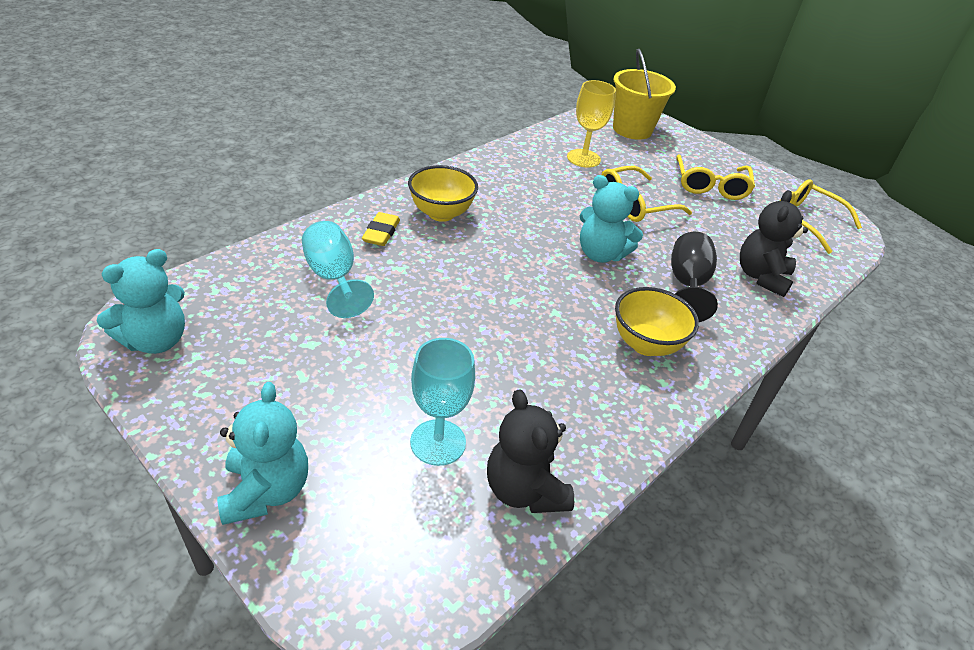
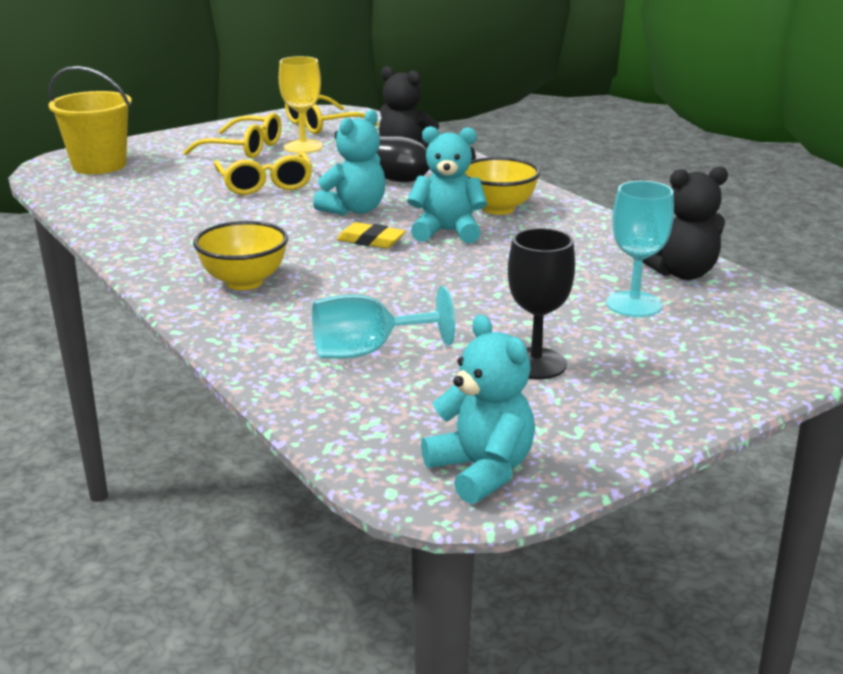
camera: 75 degrees left, 15 degrees down
(266, 491) = (711, 387): turquoise teddy bear -> turquoise teddy bear (447, 232)
(313, 369) = (535, 364): none -> black goblet
(381, 233) = (276, 320): yellow eraser -> yellow eraser (371, 241)
(583, 158) = (153, 196): yellow goblet -> yellow goblet (303, 147)

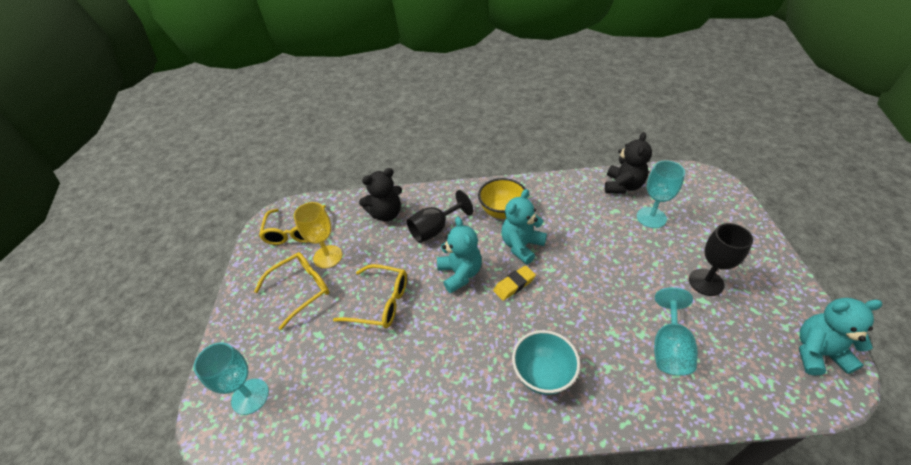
camera: 55 degrees left, 20 degrees up
(99, 165) = (250, 396): yellow bucket -> turquoise goblet
(244, 282) = (543, 374): yellow bowl -> turquoise bowl

